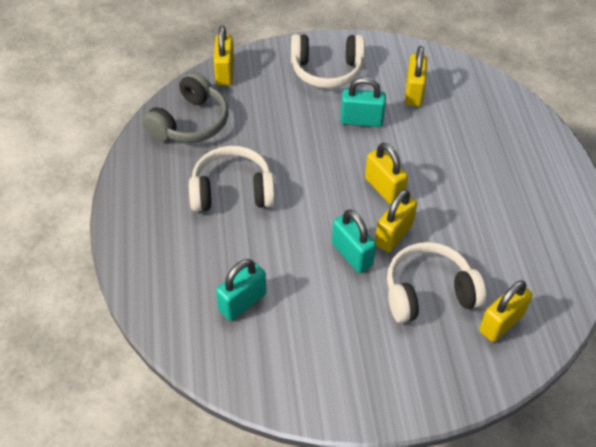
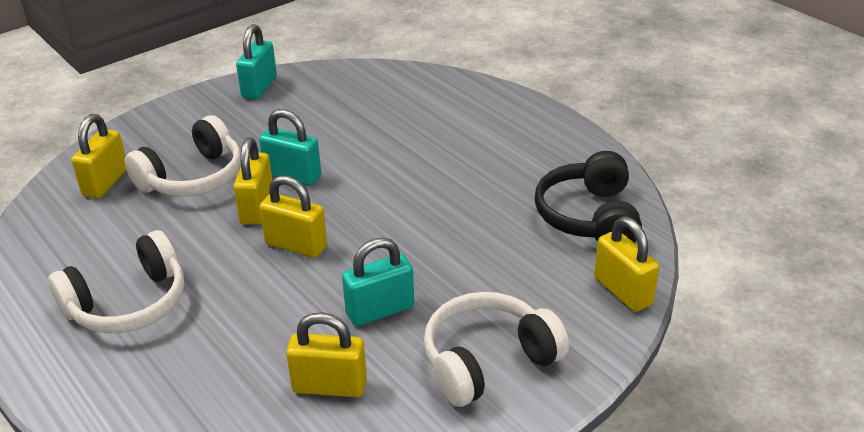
camera: 150 degrees right, 15 degrees down
(190, 123) = (589, 217): grey headphones -> black headphones
(232, 191) = (466, 176): white headphones -> white headphones (128, 304)
(242, 302) = (371, 110): turquoise padlock -> turquoise padlock (259, 87)
(414, 93) = (329, 386): yellow padlock -> yellow padlock turned 60 degrees counterclockwise

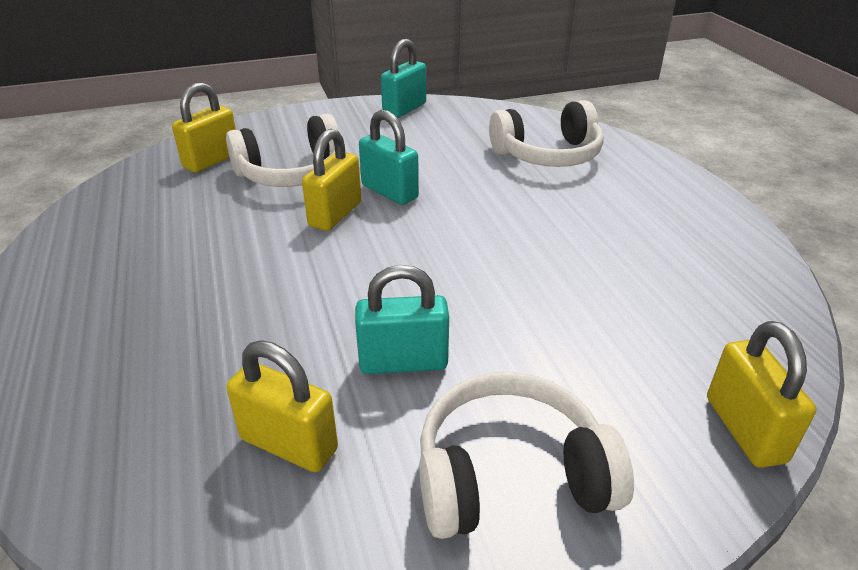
camera: 20 degrees right, 0 degrees up
(128, 304) = (145, 279): white headphones -> white headphones (548, 155)
(296, 245) = (351, 262): yellow padlock -> none
(589, 217) = (721, 315): black headphones -> none

